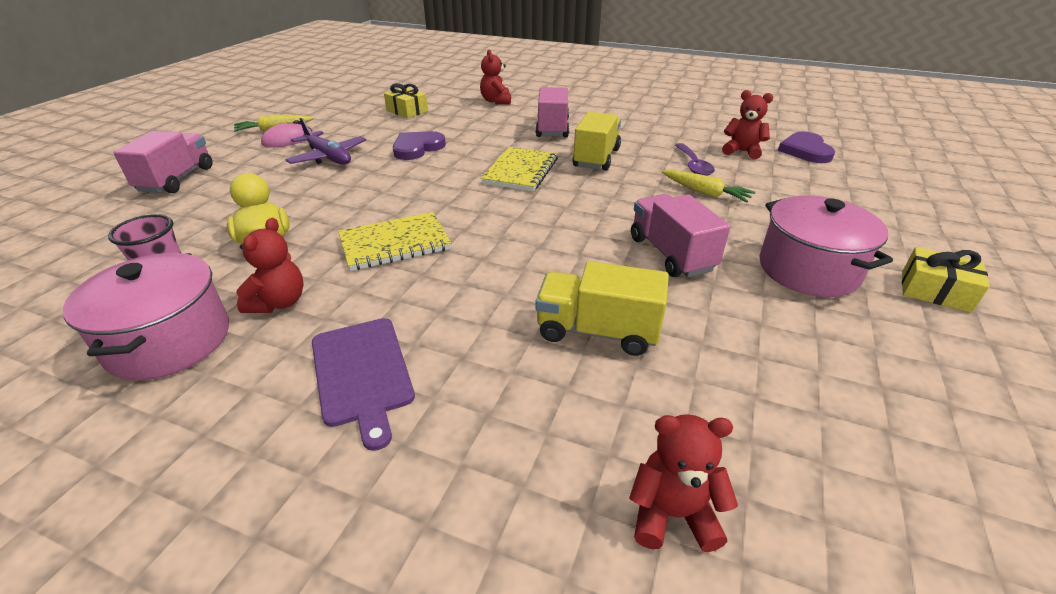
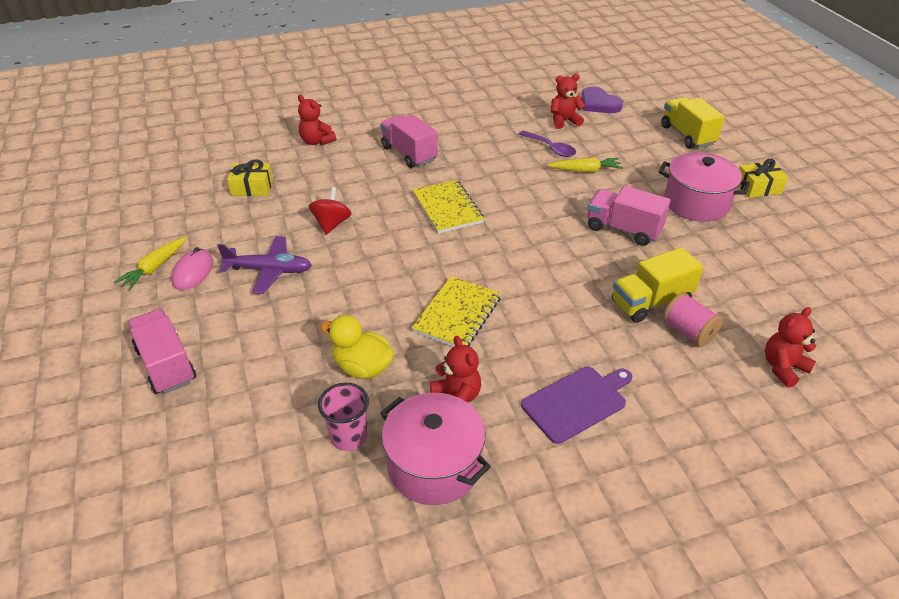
camera: 40 degrees left, 5 degrees up
(362, 373) = (576, 402): purple cutting board -> purple cutting board turned 60 degrees counterclockwise
(417, 148) = (331, 224): purple heart -> red spinning top
(596, 158) = (481, 170): yellow truck -> yellow truck (687, 135)
(596, 385) = (688, 332): none -> pink spool

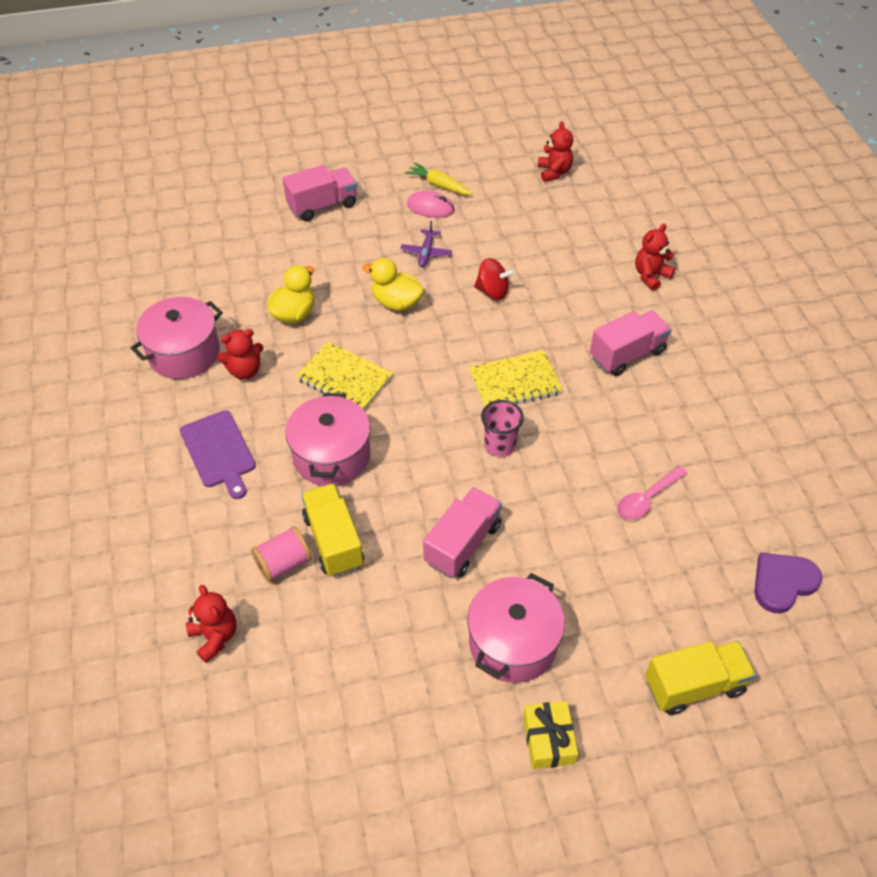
camera: 95 degrees right, 10 degrees up
(252, 187) = (559, 232): yellow gift -> none
(269, 270) = (426, 253): purple plane -> purple plane, size x0.65
(345, 287) = (396, 302): none -> yellow duck
(348, 437) = (225, 306): pink cup -> pink cup (500, 445)
(550, 148) = (646, 499): purple spoon -> pink spoon
(558, 314) = (331, 456): none -> pink pot
(564, 121) = (723, 527): red teddy bear -> red teddy bear (554, 172)
(585, 170) = (592, 529): yellow carrot -> none

